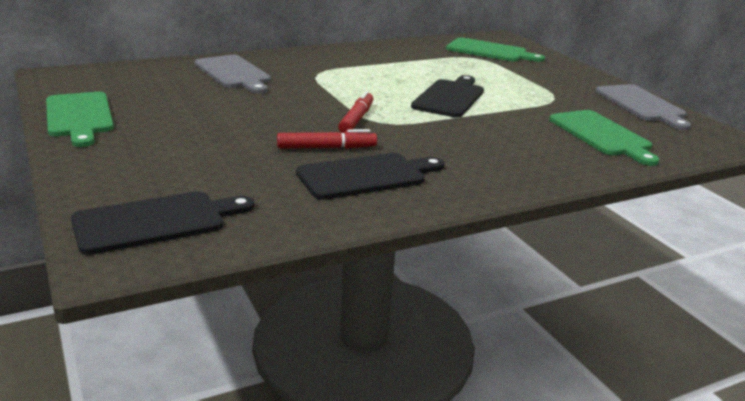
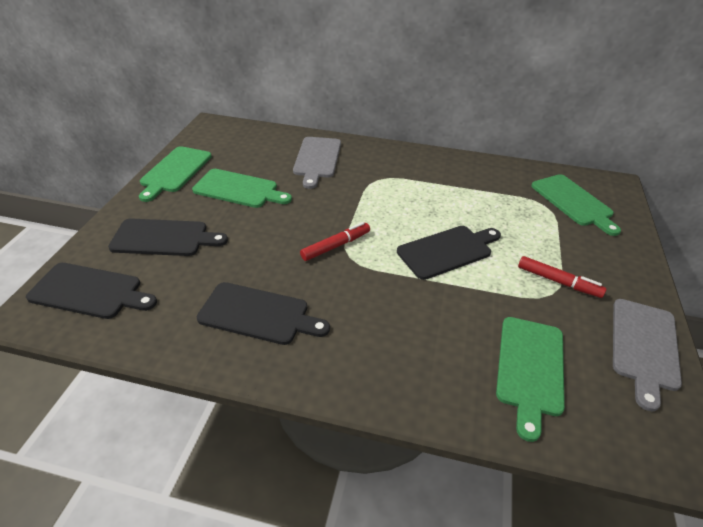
camera: 40 degrees right, 15 degrees up
(168, 162) = (164, 238): none -> black cutting board
(188, 110) = (239, 189): none -> green cutting board
(326, 148) = (273, 269): red marker -> red marker (558, 281)

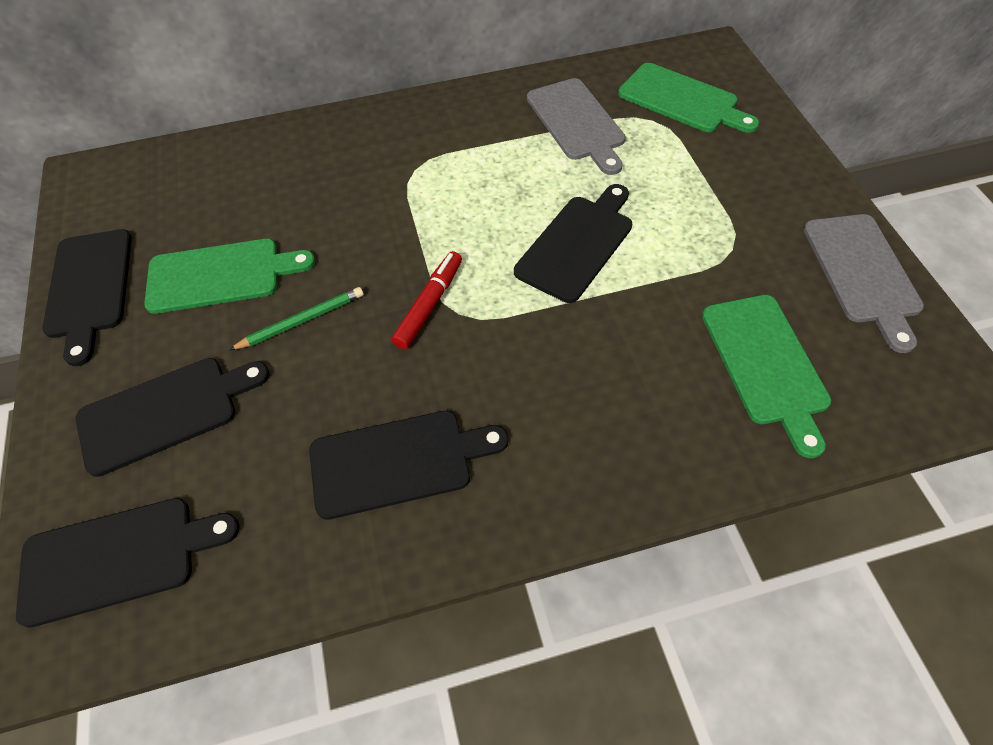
camera: 25 degrees left, 15 degrees up
(175, 171) = (90, 288): green cutting board -> black cutting board
(262, 225) = (301, 321): none -> green pencil
(317, 159) = (303, 171): grey cutting board -> grey cutting board (577, 123)
(558, 281) = (729, 228): red marker -> none

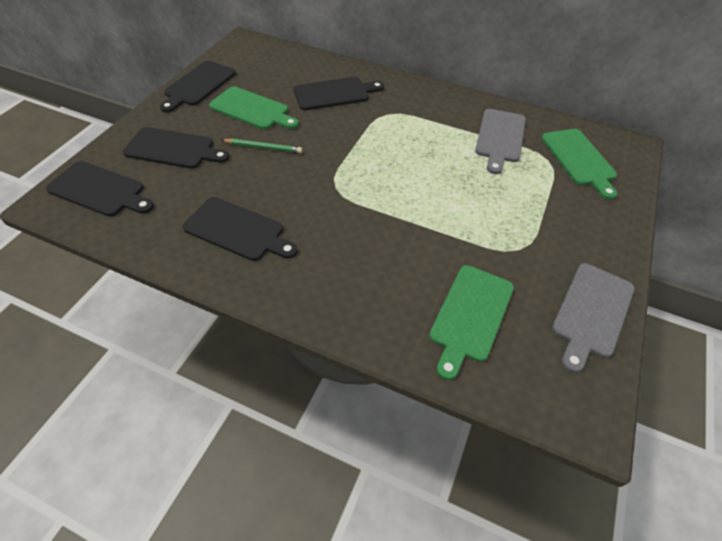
camera: 35 degrees right, 5 degrees down
(429, 305) = (326, 175): red marker -> none
(577, 244) = (431, 193): black cutting board -> black cutting board (334, 93)

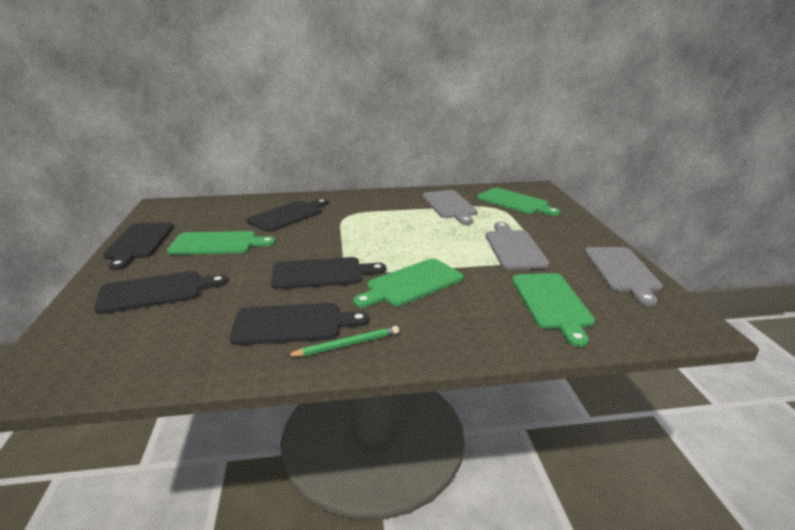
camera: 30 degrees left, 25 degrees down
(99, 190) = (90, 349): black cutting board -> black cutting board (322, 273)
(263, 147) = (257, 263): green pencil -> green pencil (347, 345)
(366, 229) = (412, 284): none -> green cutting board
(507, 227) = (514, 248): none -> grey cutting board

